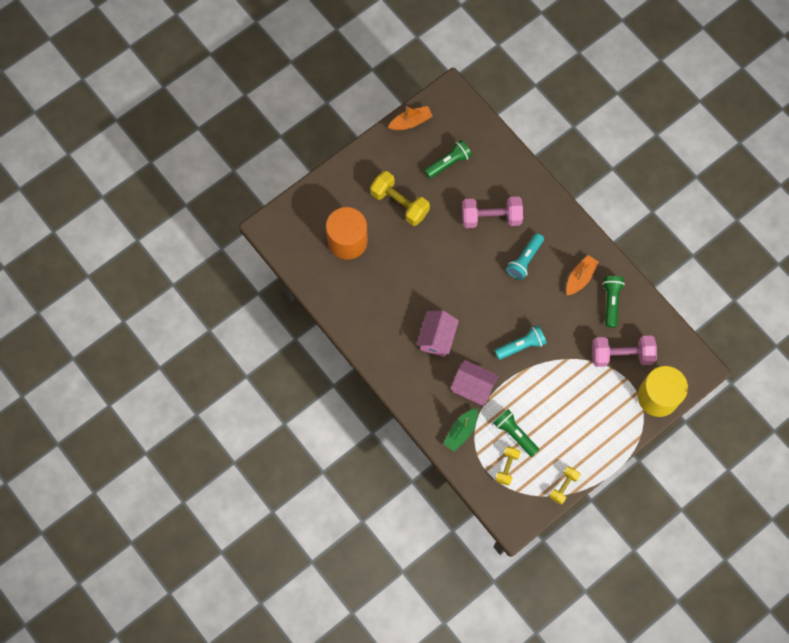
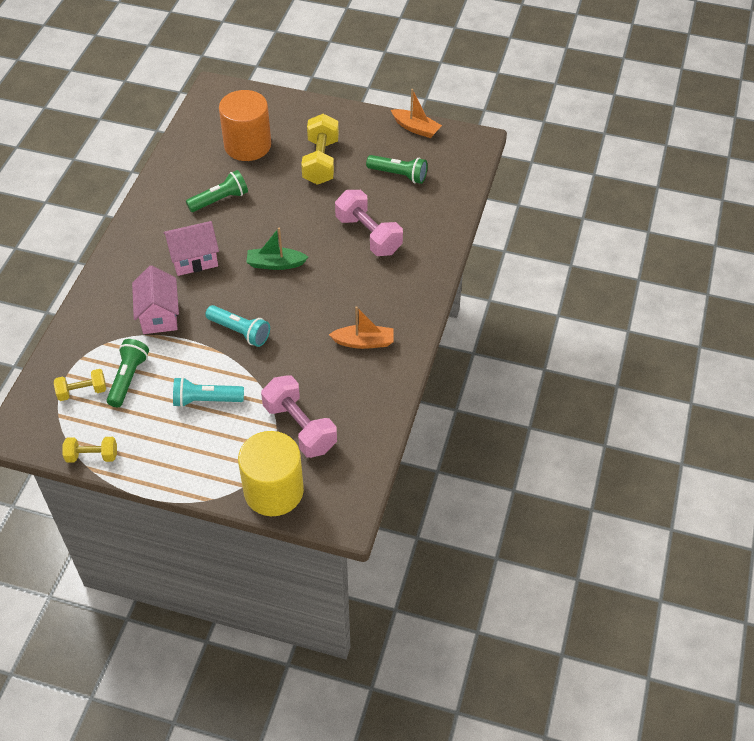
camera: 55 degrees right, 20 degrees down
(461, 431) = (99, 331): green boat -> green boat (275, 264)
(525, 260) = (344, 285): turquoise flashlight -> turquoise flashlight (206, 400)
(611, 302) = (358, 384): green flashlight -> green flashlight (220, 200)

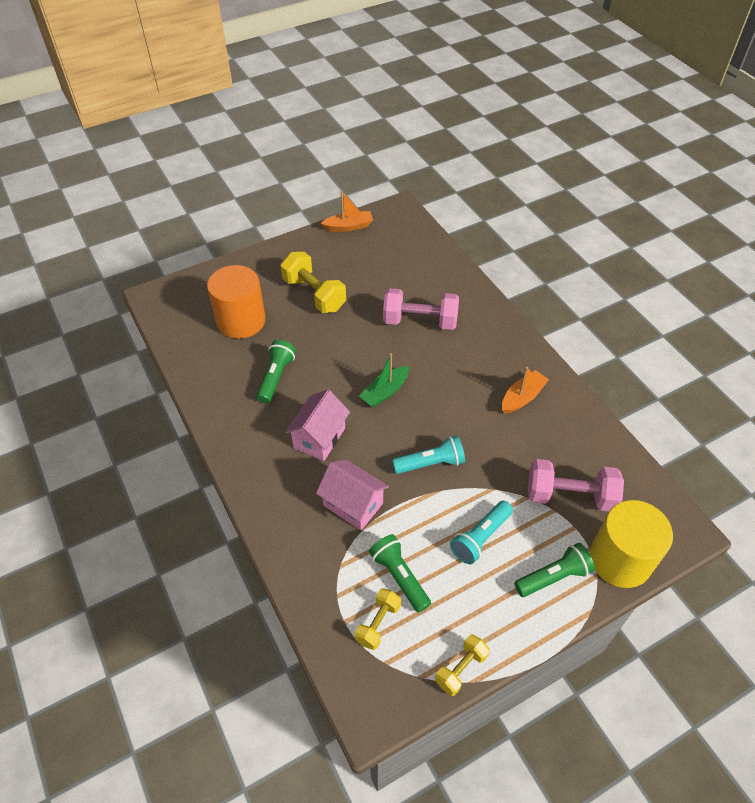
camera: 45 degrees left, 0 degrees up
(399, 175) = (381, 265): green flashlight -> green flashlight (553, 577)

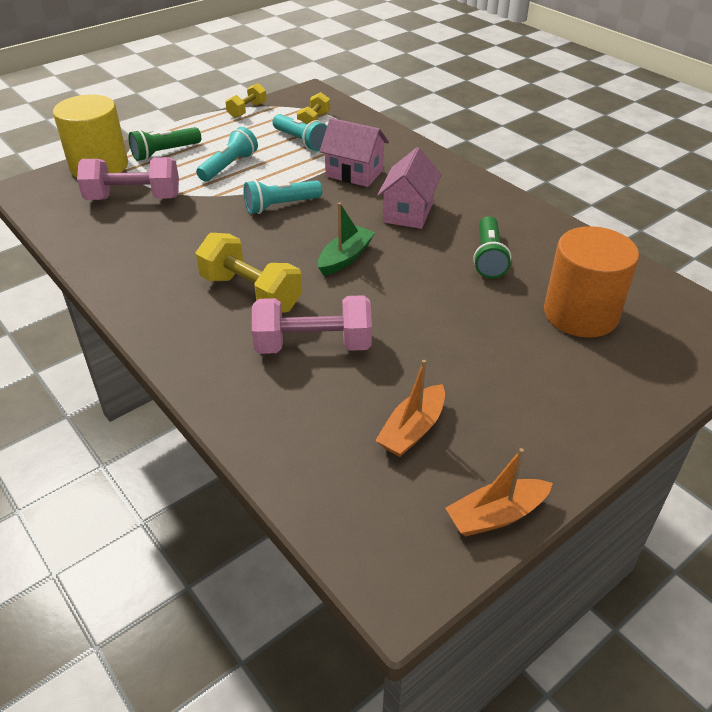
camera: 170 degrees right, 10 degrees down
(314, 294) = (494, 365): yellow dumbbell -> yellow dumbbell (251, 293)
(399, 576) = (301, 141): green flashlight -> turquoise flashlight
(522, 397) = (168, 271): orange boat -> orange boat (412, 430)

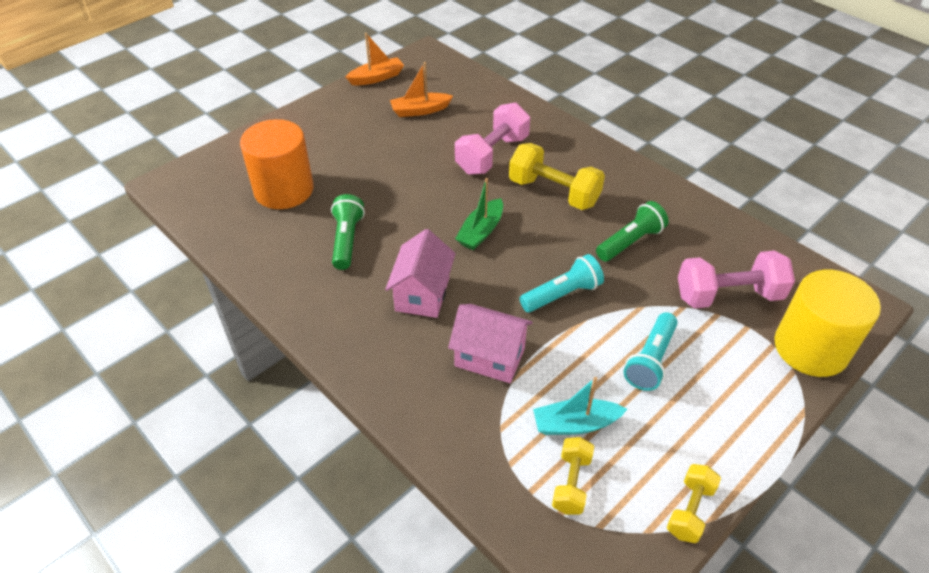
camera: 175 degrees right, 5 degrees up
(164, 153) = (748, 383): green flashlight -> green flashlight (630, 242)
(301, 141) = (575, 424): turquoise flashlight -> turquoise boat
(313, 345) = (492, 155): pink dumbbell -> pink dumbbell turned 45 degrees counterclockwise
(412, 430) = (420, 110): orange boat -> orange boat turned 135 degrees counterclockwise

